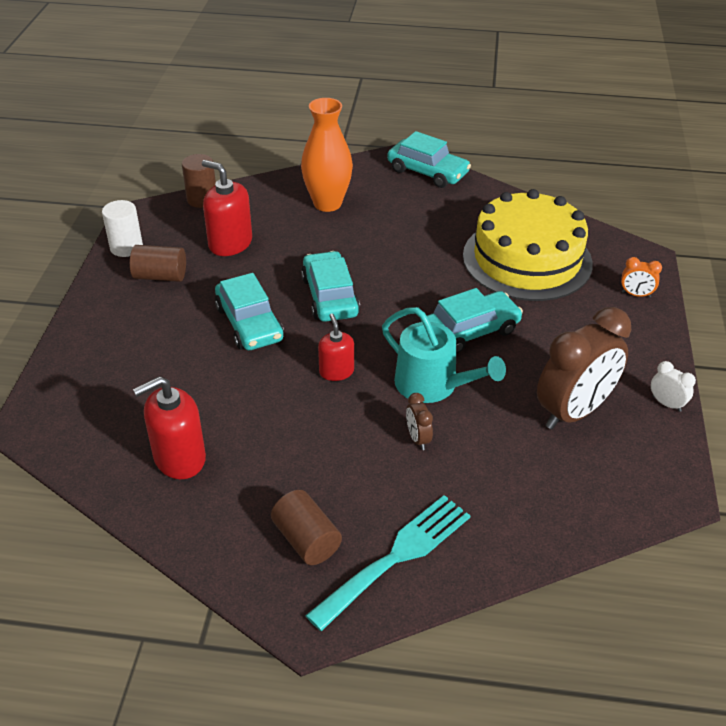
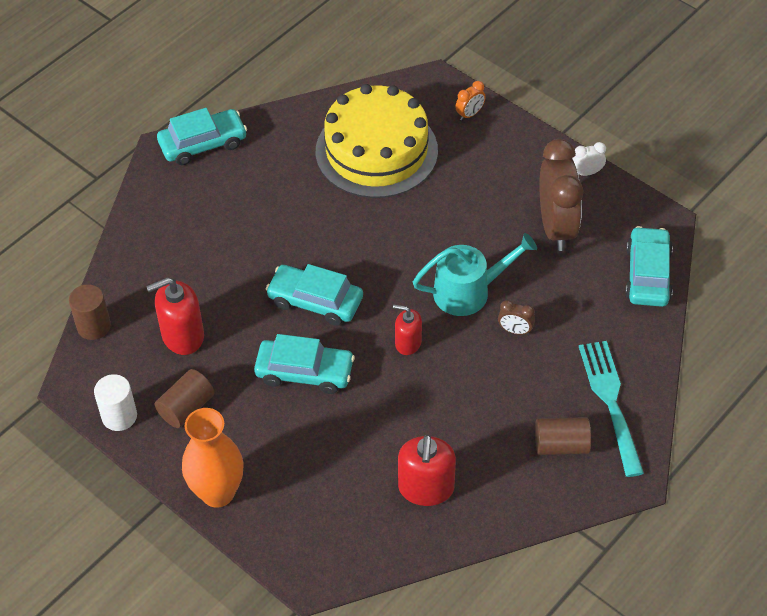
camera: 55 degrees left, 10 degrees up
(327, 203) = (185, 238): orange vase -> orange vase (218, 493)
(470, 331) = (429, 235): turquoise car -> turquoise car (648, 275)

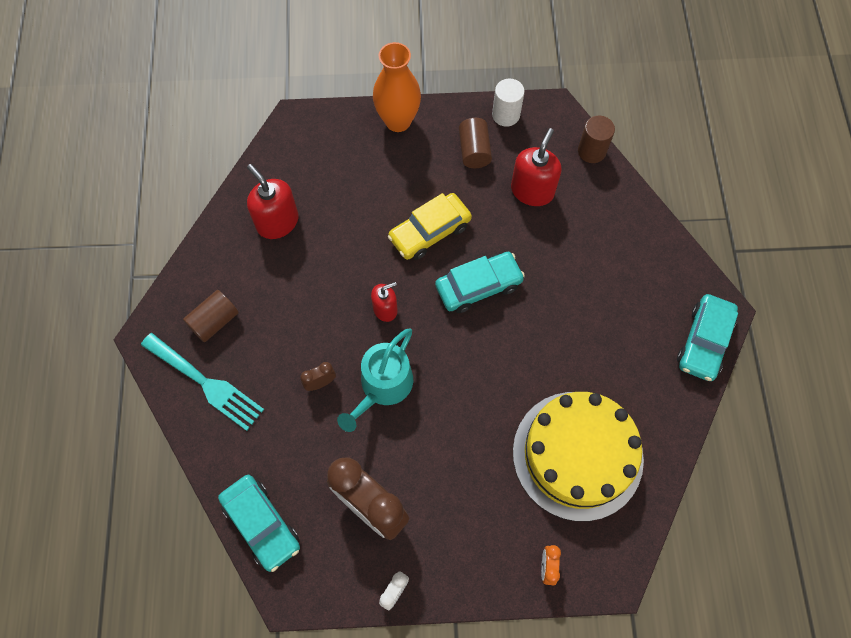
camera: 135 degrees right, 15 degrees up
(304, 372) = (429, 232): turquoise car -> yellow car

